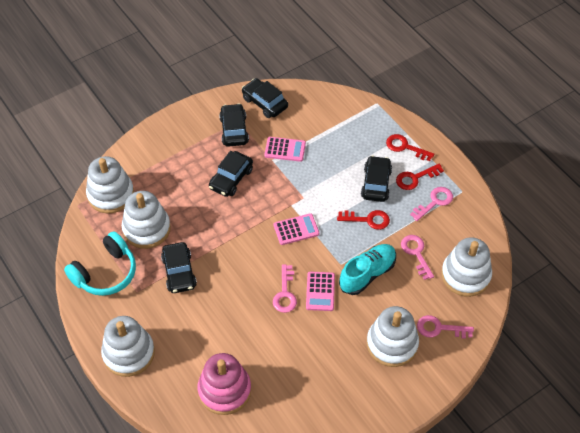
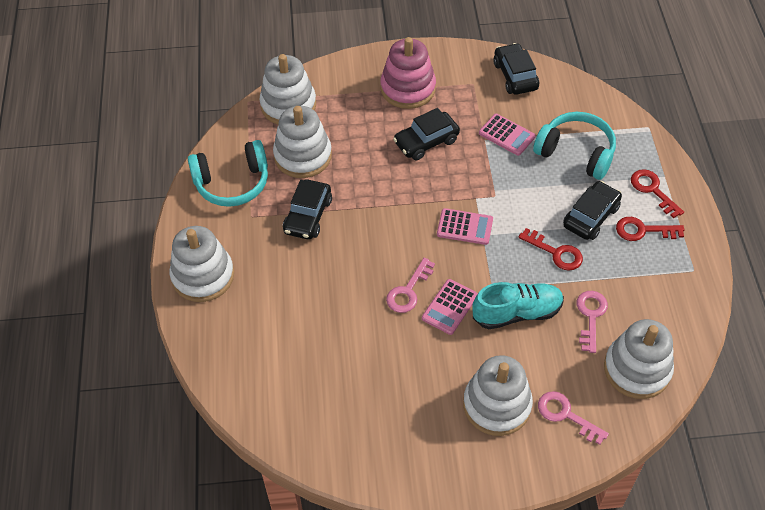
camera: 30 degrees right, 0 degrees up
(224, 390) = (276, 363): pink stacking toy -> pink stacking toy (408, 88)
(234, 130) = (462, 91): black car -> none
(340, 142) = (576, 153): none -> turquoise headphones
(434, 202) = (650, 268): pink key -> none

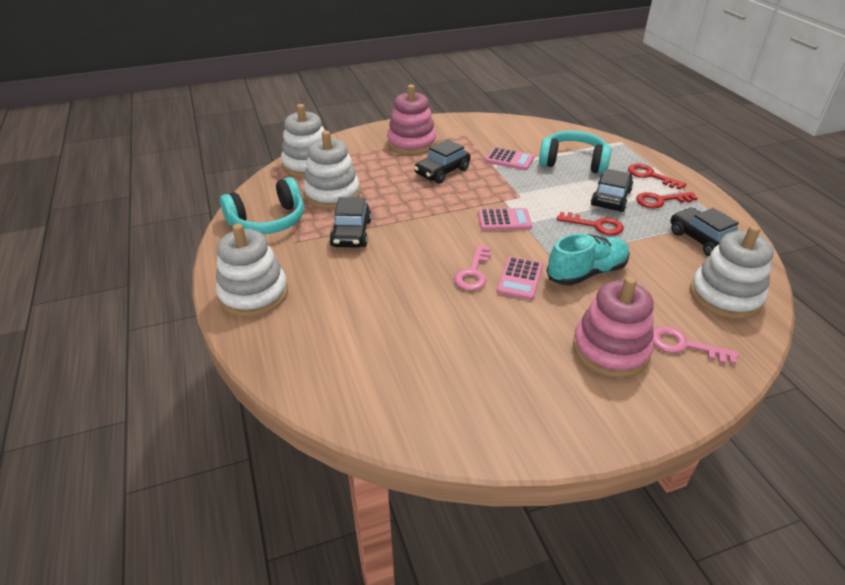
camera: 15 degrees left, 15 degrees down
(497, 405) = (610, 350): white stacking toy -> pink stacking toy
(515, 76) = (497, 127): black car -> black car (702, 240)
(590, 316) = (655, 264): pink key -> none

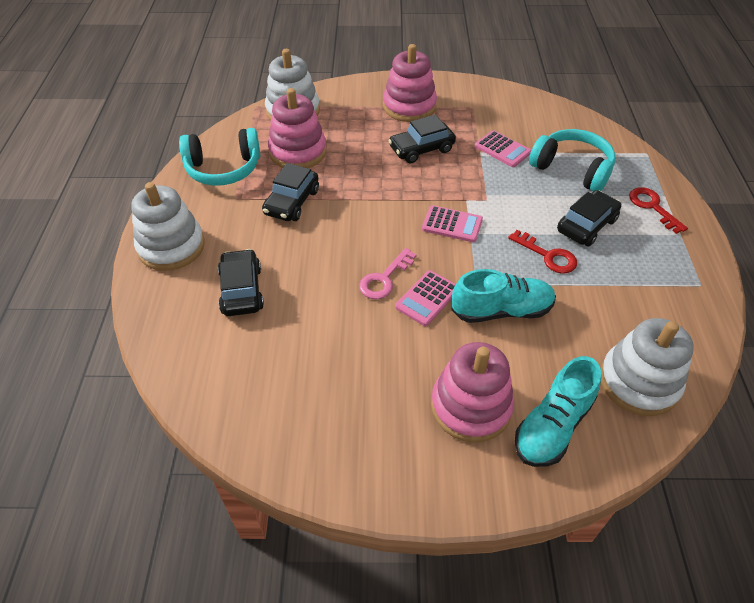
camera: 20 degrees right, 10 degrees up
(332, 194) = (298, 152): white stacking toy -> pink stacking toy
(660, 201) = (643, 242): red key -> none
(684, 345) = (552, 426): pink key -> turquoise shoe
(702, 240) = (659, 305): black car -> black car (241, 290)

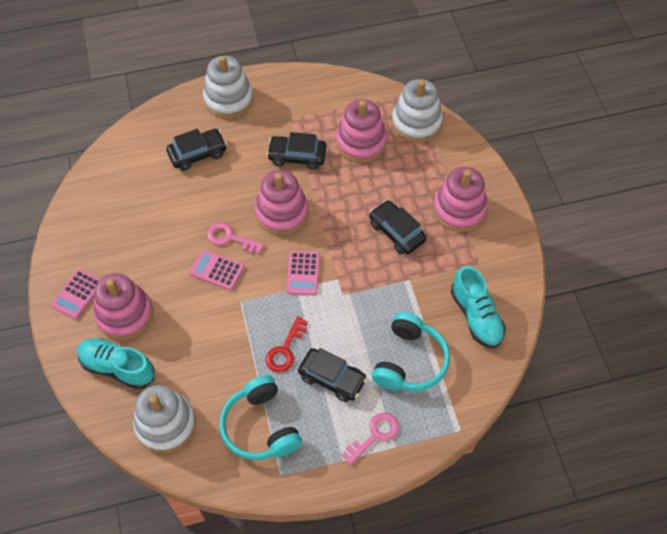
camera: 75 degrees right, 10 degrees up
(223, 168) = (323, 100): turquoise headphones -> turquoise headphones (260, 426)
(365, 228) = (282, 212): none -> pink stacking toy
(501, 310) = (216, 322): turquoise shoe -> turquoise shoe (476, 316)
(502, 149) = (419, 298): pink calculator -> pink calculator (78, 294)
(652, 207) = (375, 435): red key -> pink key

